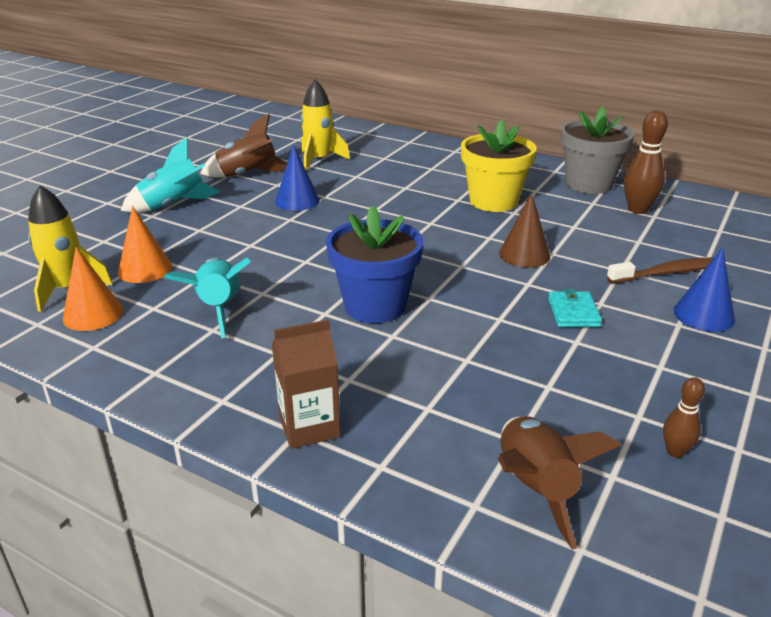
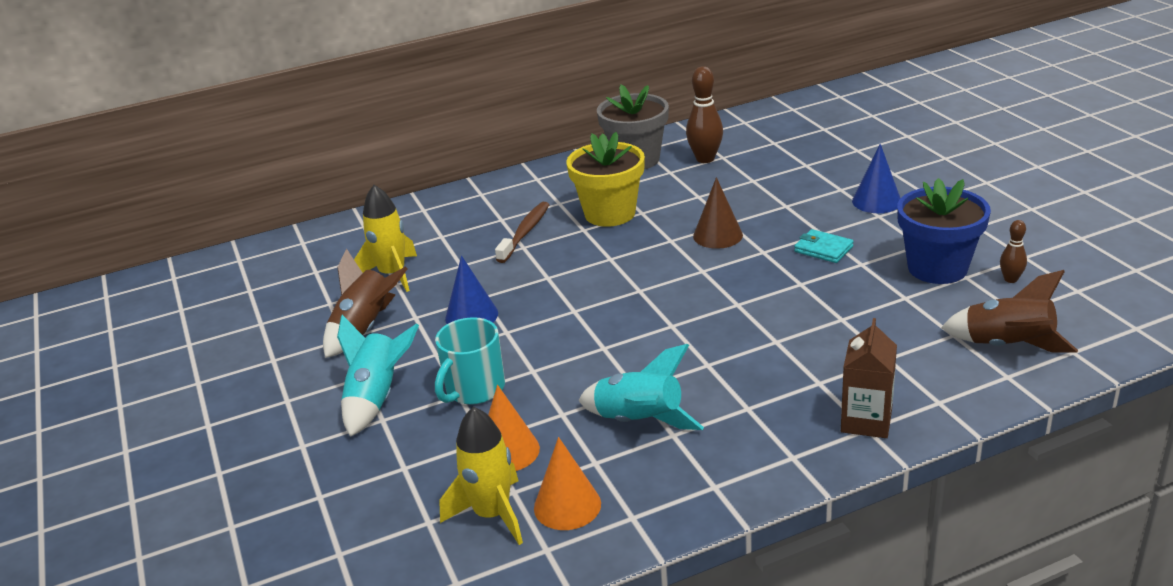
camera: 50 degrees left, 0 degrees up
(209, 232) = (474, 389): none -> turquoise mug
(375, 306) = (723, 335): blue flower pot -> blue flower pot (937, 268)
(667, 273) = (810, 189): brown toothbrush -> brown toothbrush (525, 232)

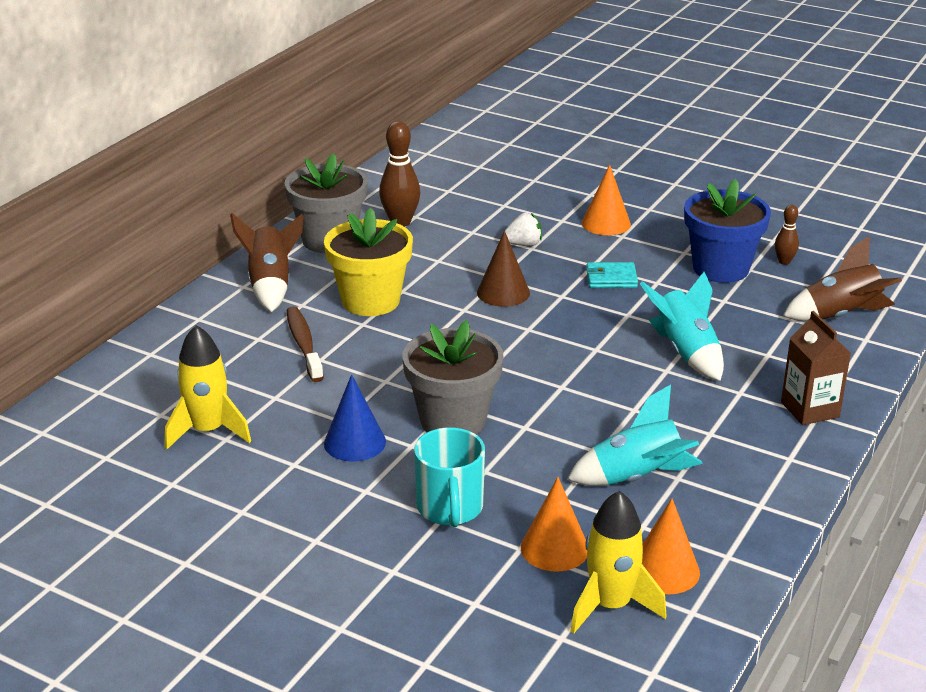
camera: 40 degrees left, 0 degrees up
(365, 329) = (253, 495): brown rocket -> brown rocket (271, 285)
(377, 398) = (360, 554): turquoise rocket -> turquoise rocket (685, 352)
(557, 324) = (453, 421): none -> grey flower pot
(782, 201) = (523, 244): none -> white strawberry
(876, 201) = (606, 223): blue cone -> orange cone

